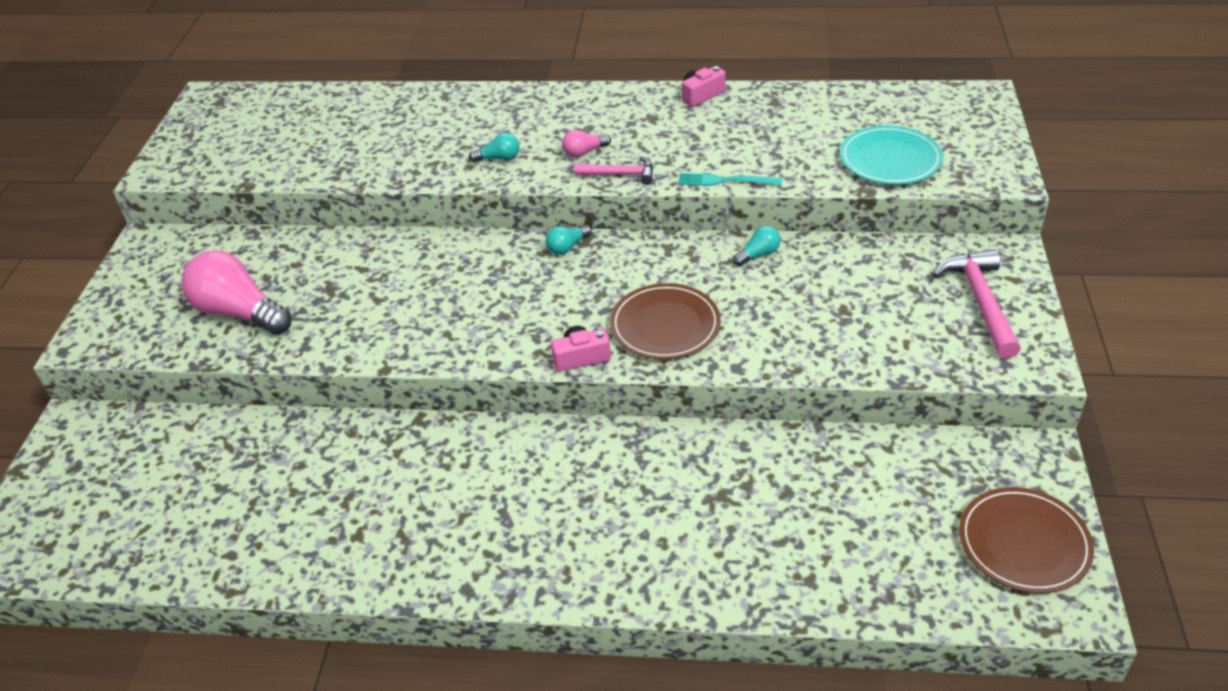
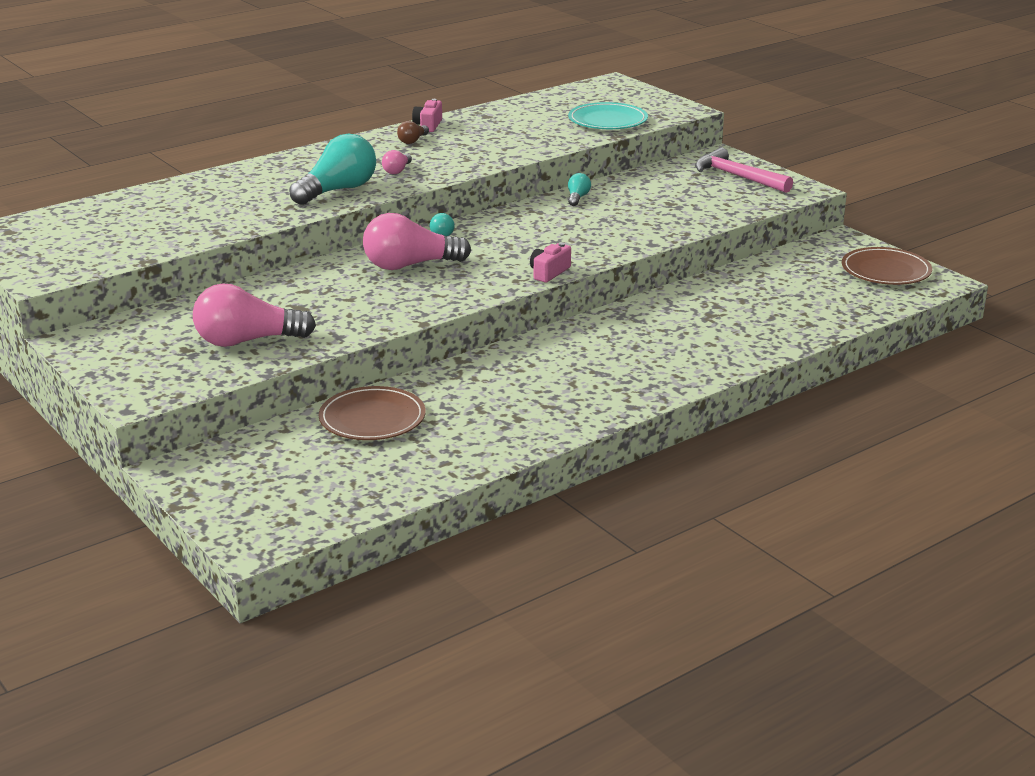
camera: 45 degrees left, 15 degrees down
(481, 279) = (410, 265): none -> pink light bulb
(499, 158) = (338, 190): turquoise light bulb -> turquoise light bulb, size x2.19
(620, 174) = (445, 173): pink hammer -> none
(656, 113) = (413, 141): none -> brown light bulb
(665, 325) = (576, 243): brown plate -> brown plate (372, 418)
(725, 181) = (522, 156): turquoise fork -> none

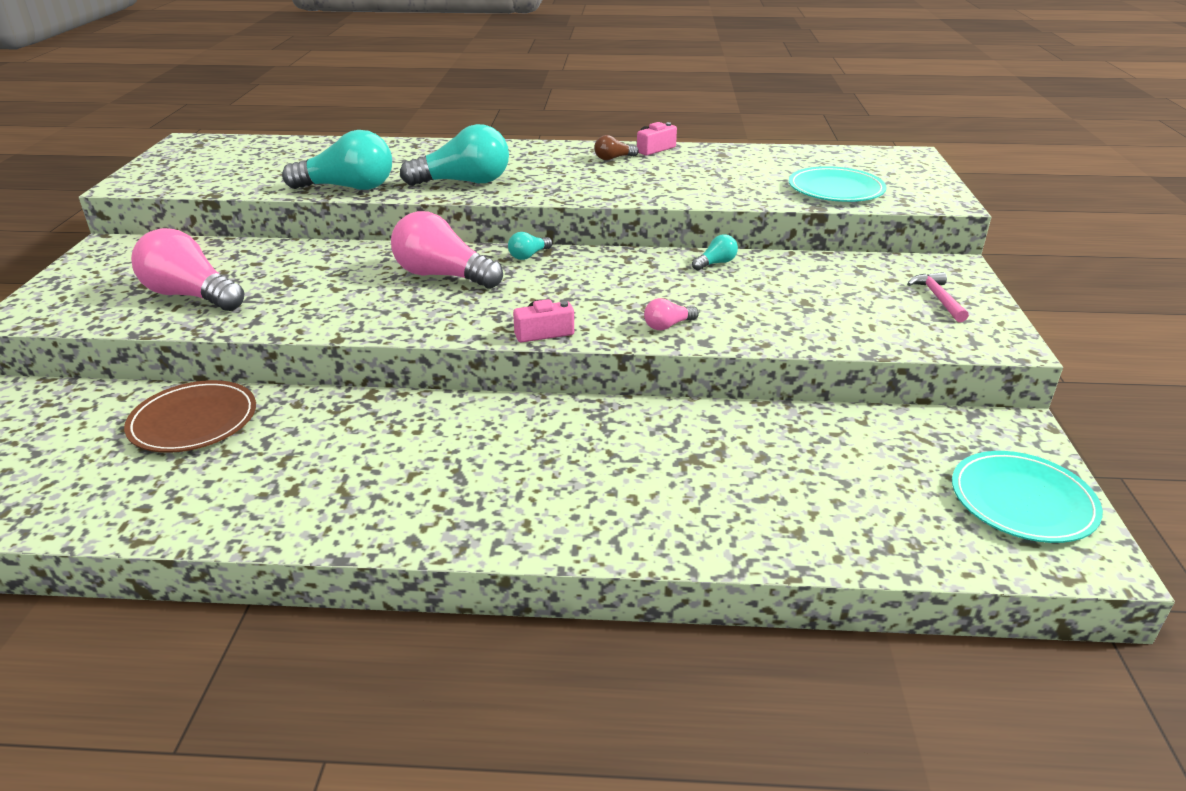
camera: 40 degrees right, 5 degrees up
(253, 221) = (348, 188): none -> turquoise light bulb
(397, 171) = (546, 180): pink light bulb -> pink light bulb (668, 325)
(738, 177) = (938, 298): pink hammer -> pink hammer, size x0.62
(886, 271) = (1022, 501): brown plate -> turquoise plate

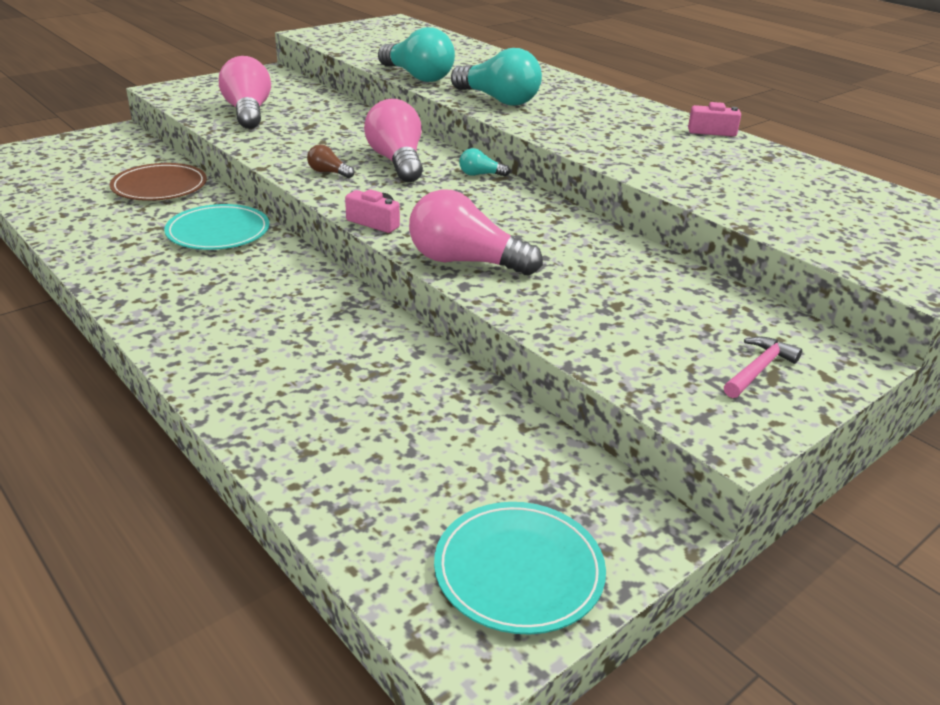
camera: 45 degrees right, 0 degrees up
(613, 158) = (655, 125): brown light bulb -> brown light bulb (328, 172)
(668, 325) = (465, 262): pink light bulb -> pink light bulb, size x2.19
(716, 263) = (610, 243): turquoise light bulb -> none
(836, 189) = (809, 224): turquoise plate -> turquoise plate (218, 232)

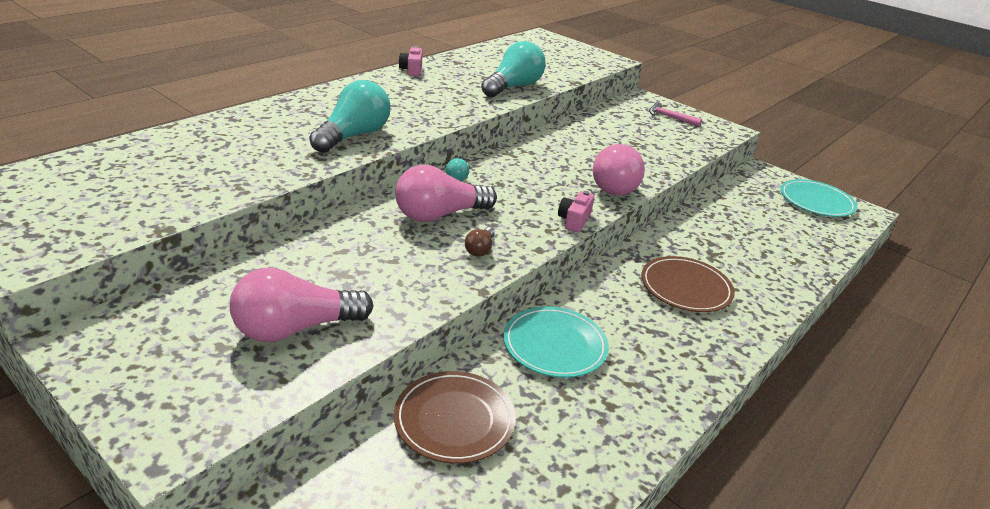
camera: 100 degrees left, 0 degrees up
(276, 324) = (685, 287): none -> brown plate
(417, 77) = (276, 174): turquoise light bulb -> turquoise light bulb (513, 87)

